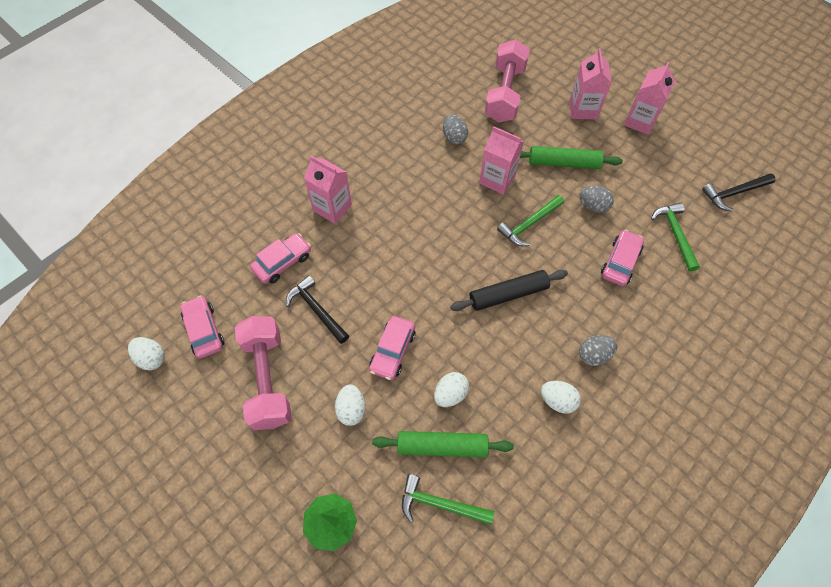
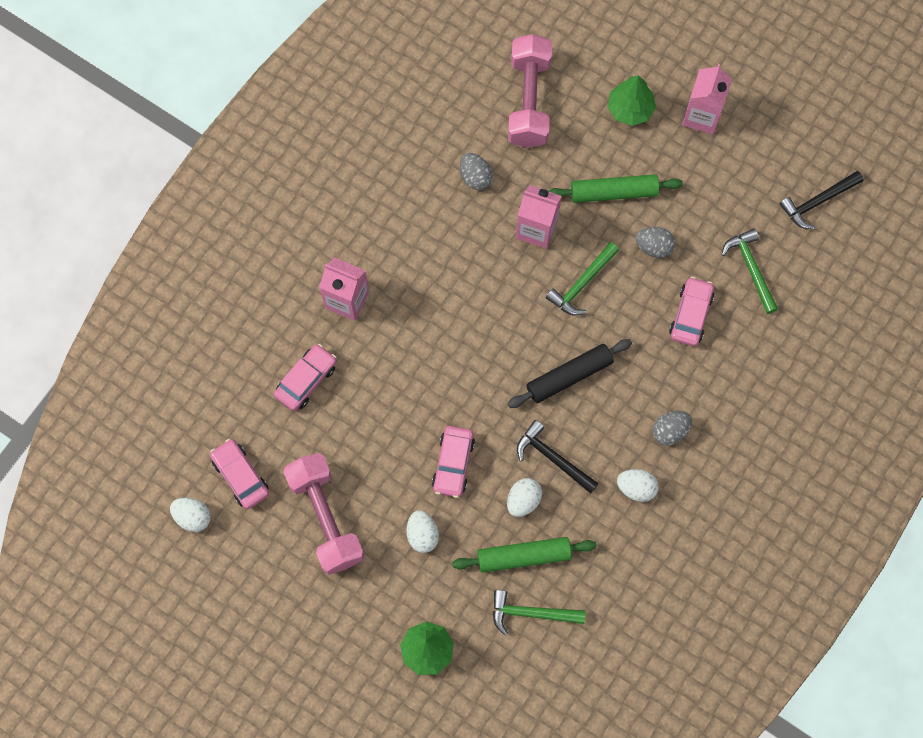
camera: 10 degrees left, 10 degrees up
(317, 309) = (359, 430): black hammer -> black hammer (553, 458)
(583, 109) = (630, 109): pink carton -> green tree

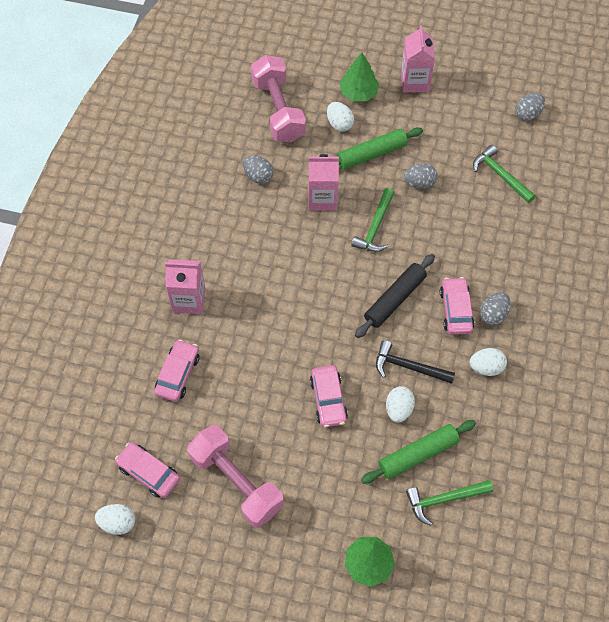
camera: 20 degrees left, 10 degrees down
(422, 535) = (325, 467): white egg -> white egg (339, 124)
(690, 315) = (470, 223): pink car -> pink car (455, 310)
(817, 202) = (527, 114): black hammer -> grey egg

